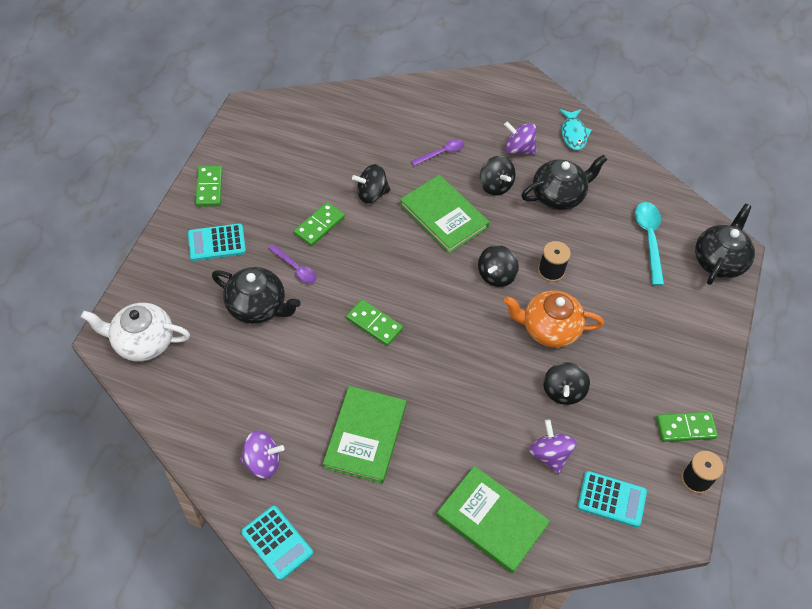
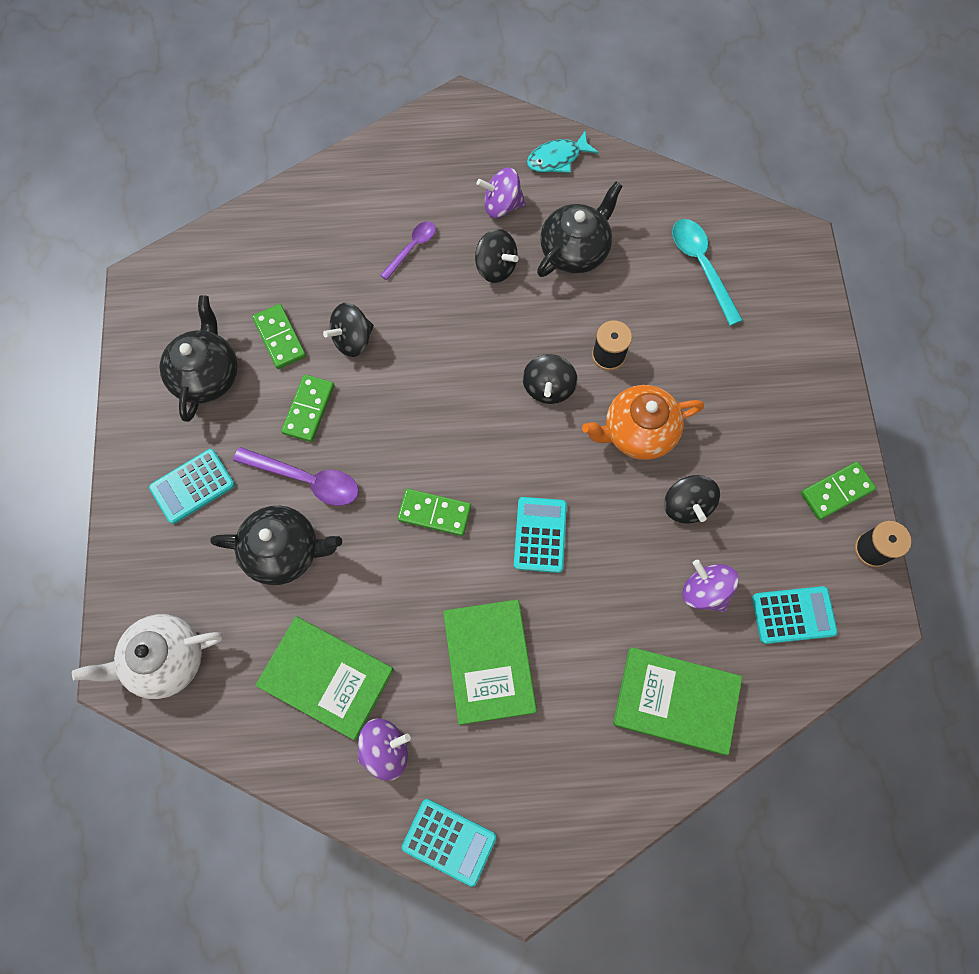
camera: 20 degrees left, 15 degrees up
(209, 187) = (146, 414): green domino -> green domino (279, 338)
(295, 268) = (306, 480): purple spoon -> purple spoon, size x1.58
(443, 216) = (452, 334): green book -> green book (326, 678)
(443, 368) = (540, 535): none -> turquoise calculator
(573, 134) = (557, 158): turquoise fish -> turquoise fish turned 90 degrees clockwise
(719, 261) = (789, 262): black teapot -> black teapot (207, 375)

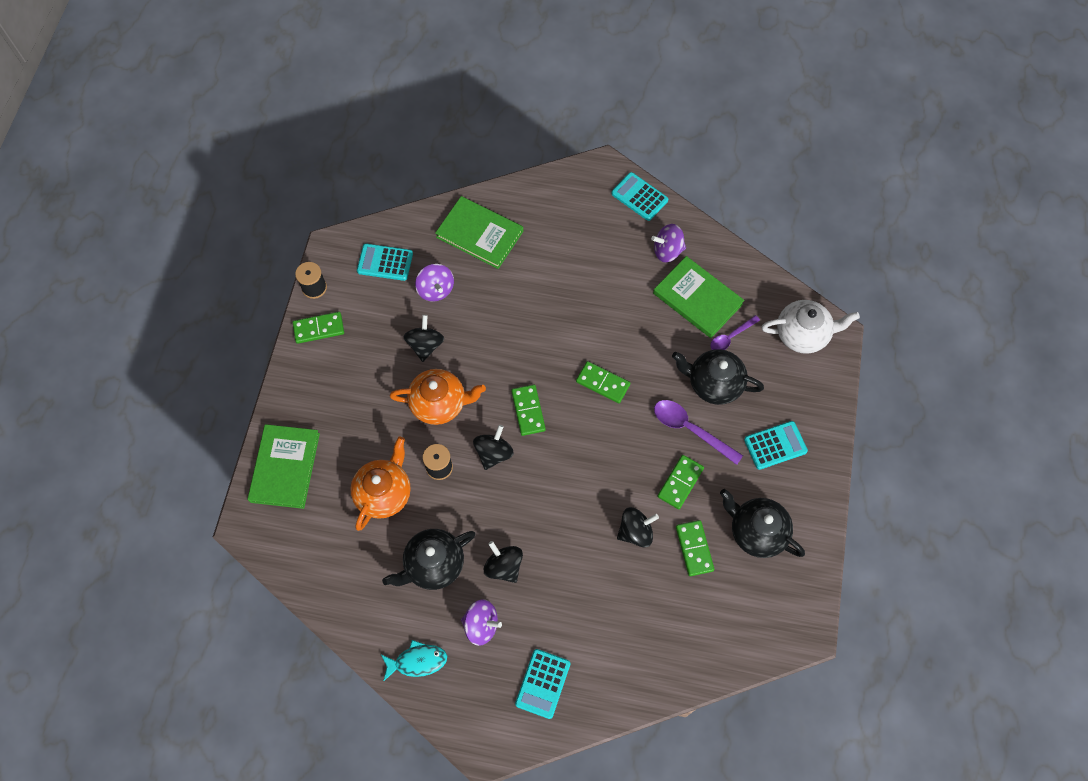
camera: 165 degrees left, 5 degrees down
(207, 375) = (756, 531): black teapot -> black teapot turned 105 degrees clockwise
(412, 248) = (569, 603): purple spoon -> purple spoon (731, 337)
(489, 662) = (590, 283): green book -> green book (285, 467)
(522, 451) = (528, 411): none -> green domino
(540, 535) = (533, 351): turquoise calculator -> turquoise calculator (542, 683)
(661, 311) = (384, 492): none -> orange teapot
(701, 266) = (336, 523): turquoise spoon -> none

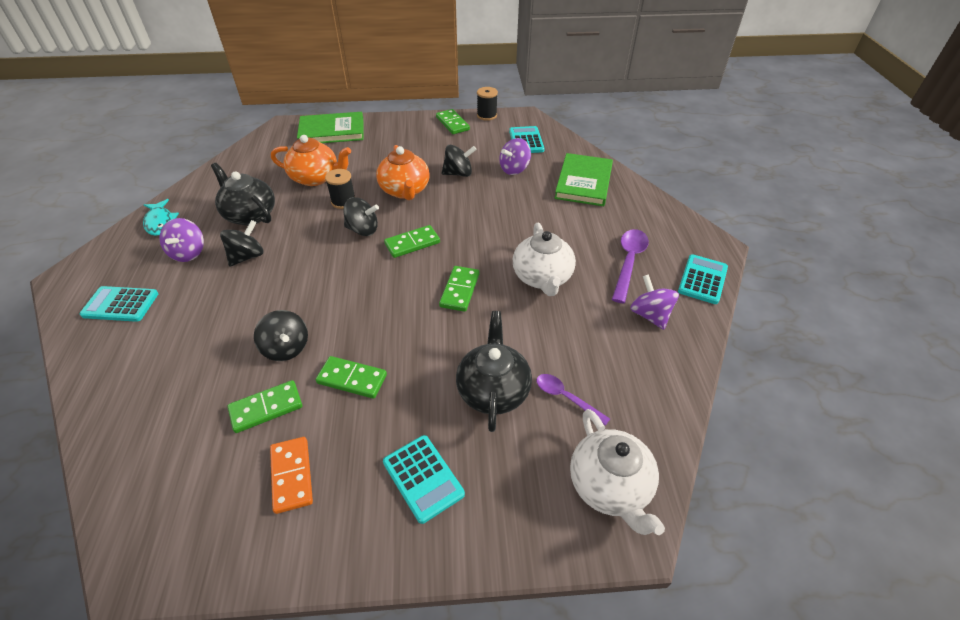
camera: 75 degrees right, 20 degrees down
(605, 314) = (542, 278): none -> white teapot
(690, 429) = (424, 377): purple spoon -> purple spoon (628, 262)
(697, 298) = (602, 354): green book -> none
(756, 531) = (291, 475): black teapot -> orange domino

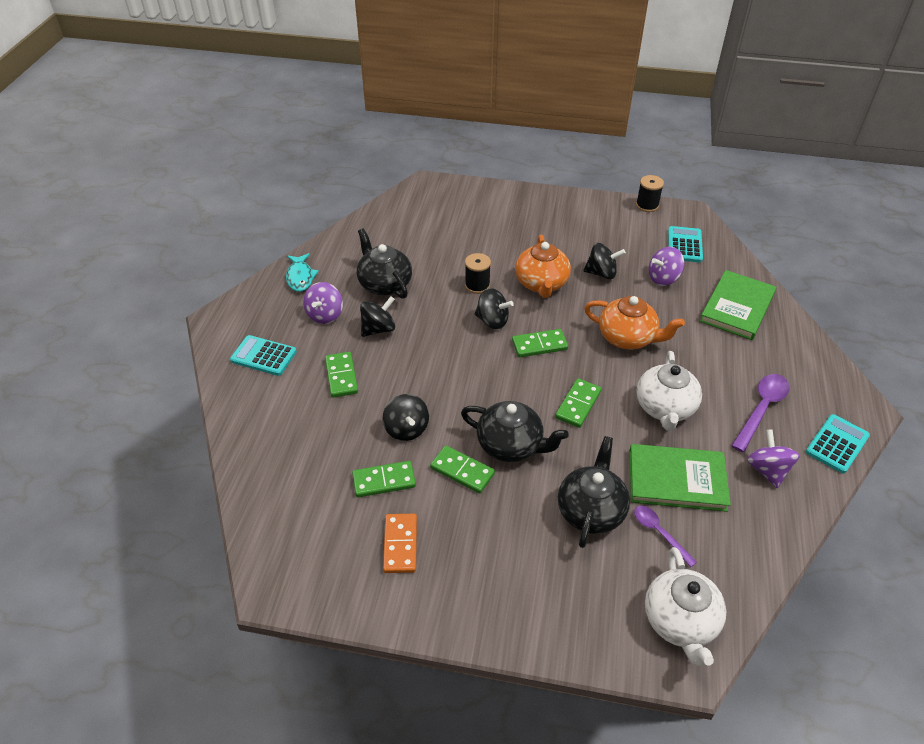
camera: 15 degrees right, 0 degrees up
(316, 178) = (452, 253): orange teapot -> orange teapot (628, 338)
(332, 131) = (475, 199): green book -> green book (677, 480)
(400, 342) = (511, 445): none -> black teapot
(423, 478) = (512, 574): turquoise calculator -> none
(452, 123) = (606, 210): green domino -> green domino (341, 376)

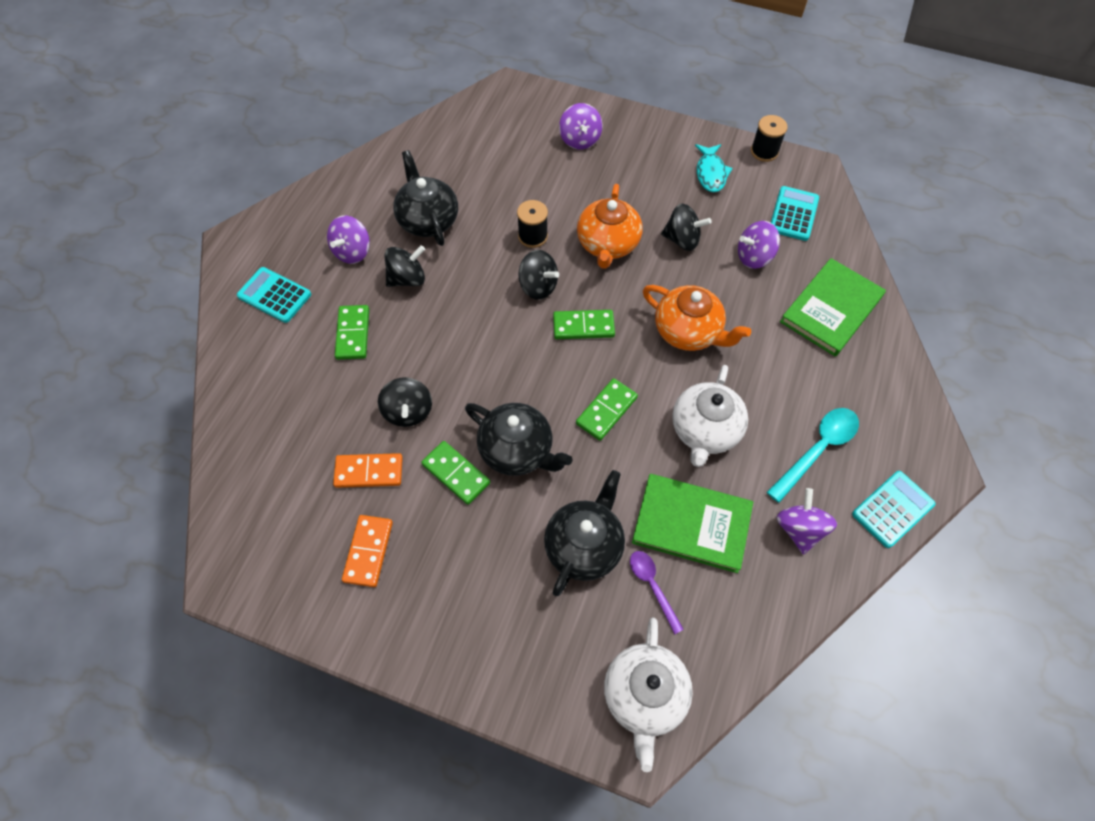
camera: 10 degrees right, 15 degrees up
(300, 277) = (336, 197): turquoise fish -> turquoise fish (710, 173)
(384, 481) = (369, 472): green domino -> orange domino
(496, 213) = (580, 140): none -> purple spinning top
(761, 409) = (817, 450): purple spoon -> turquoise spoon

